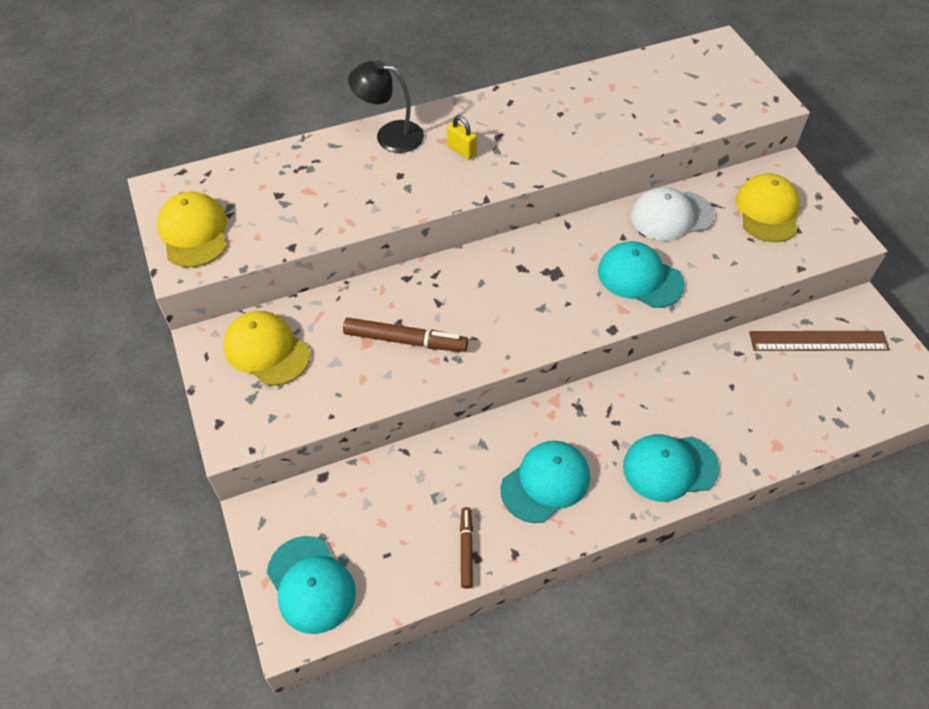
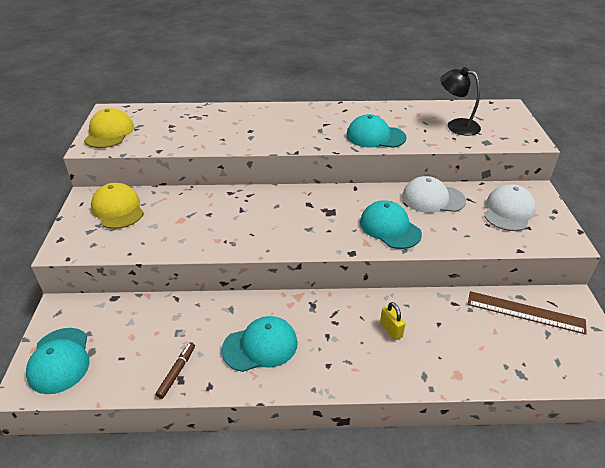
camera: 20 degrees right, 15 degrees down
(390, 135) = (258, 111): black lamp -> black lamp (456, 125)
(405, 340) = (206, 225): brown marker -> none
(461, 150) = (297, 126): yellow padlock -> yellow padlock (391, 330)
(669, 467) = (360, 364): turquoise cap -> turquoise cap (375, 136)
(767, 211) = (508, 211): yellow cap -> white cap

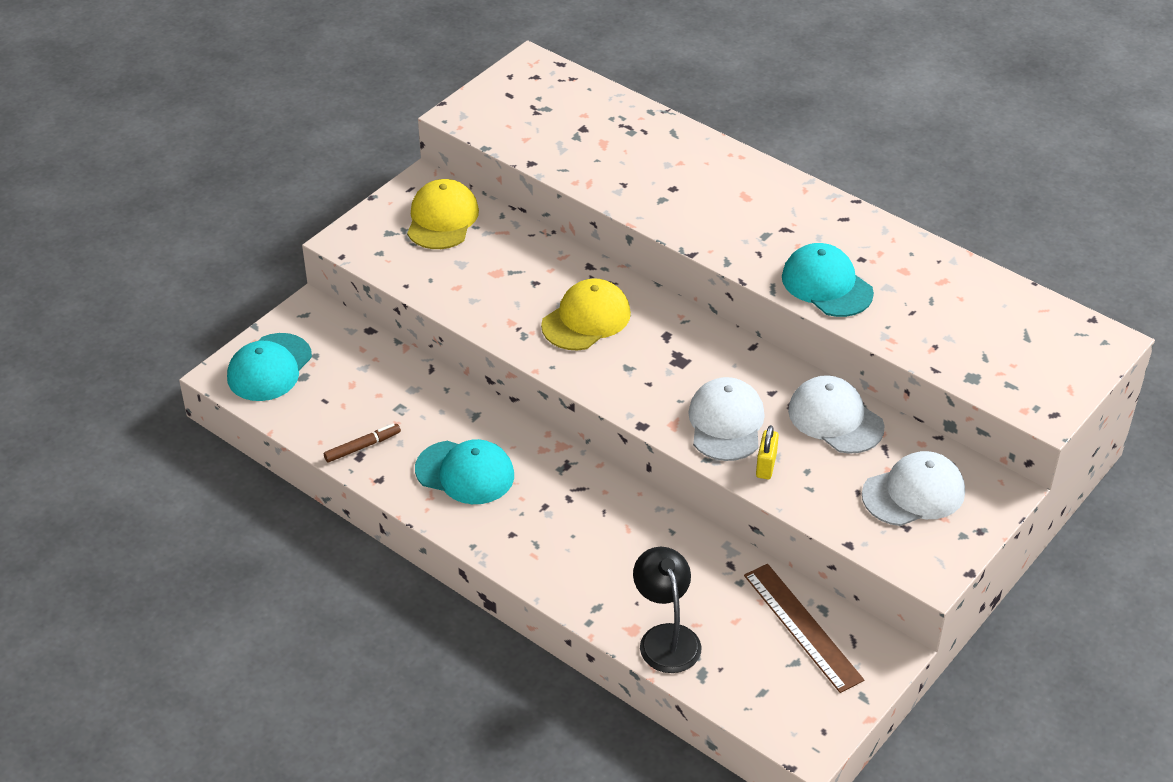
camera: 40 degrees right, 5 degrees up
(109, 133) = (499, 103): yellow cap -> yellow cap (586, 319)
(390, 228) = (726, 423): turquoise cap -> white cap
(391, 330) = (620, 544): yellow padlock -> yellow padlock (766, 465)
(456, 125) = (970, 329): black lamp -> black lamp (666, 637)

